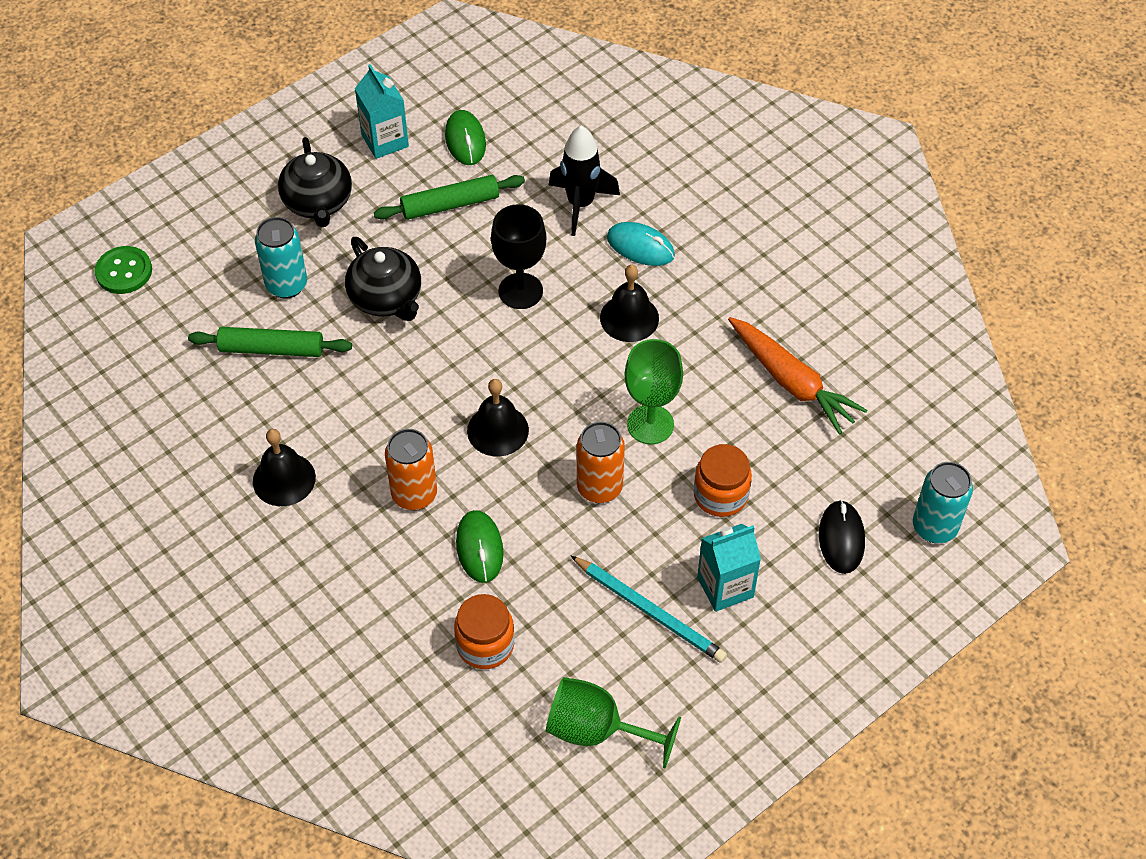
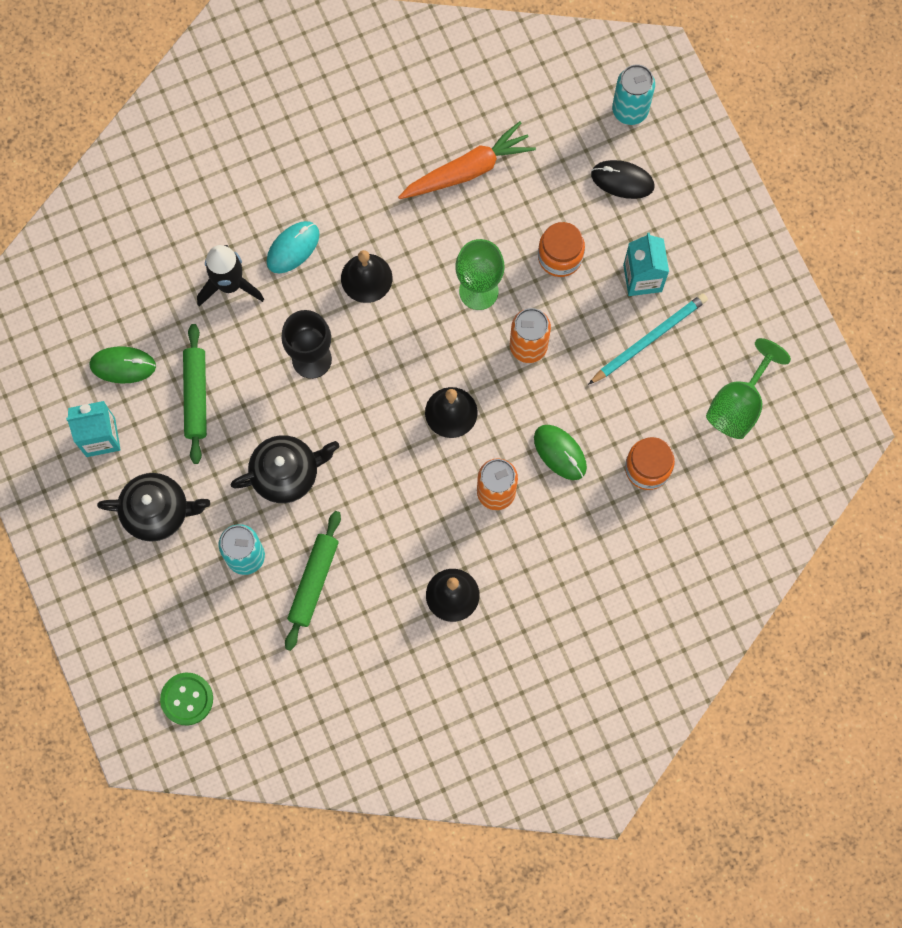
camera: 75 degrees left, 20 degrees up
(479, 548) = (560, 452): green mouse -> green mouse turned 45 degrees clockwise

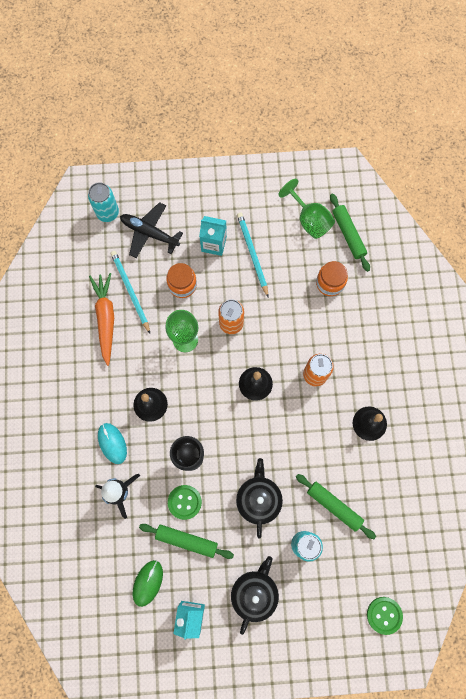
camera: 70 degrees left, 0 degrees up
(247, 374) = (184, 502): none -> green button
(522, 188) = (130, 291): none -> turquoise pencil
(560, 452) = (303, 329): green mouse -> none
(622, 180) = (149, 233): black mouse -> black plane
(738, 470) = (348, 234): none -> green rolling pin

